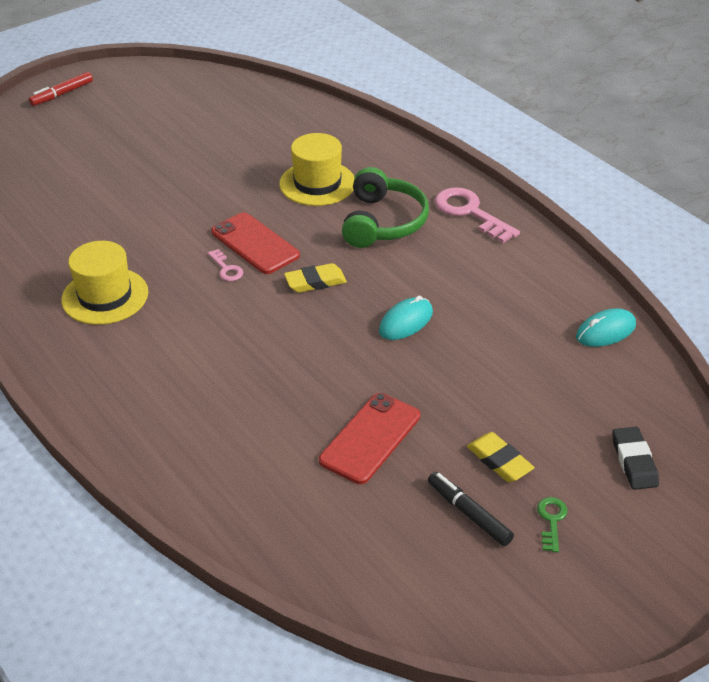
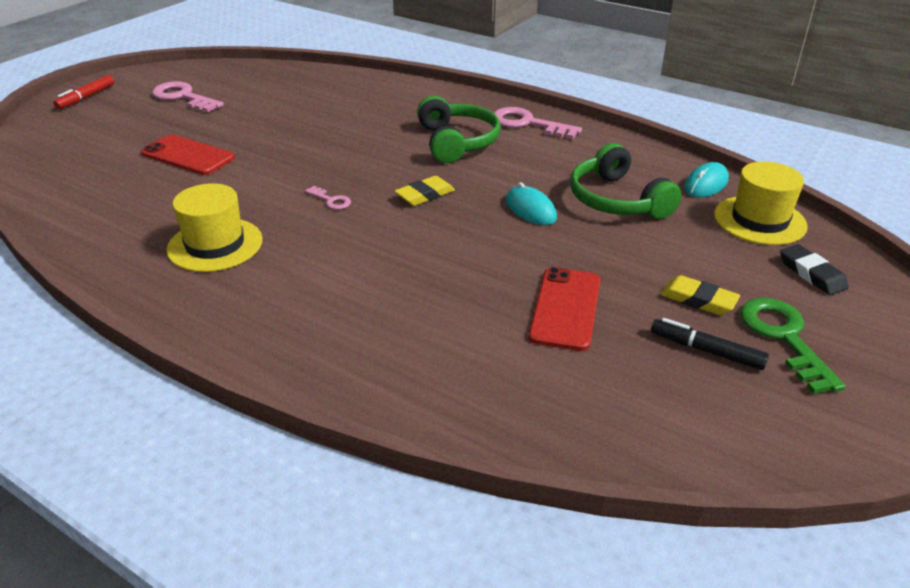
camera: 20 degrees left, 5 degrees down
(149, 110) = (183, 97): none -> pink key
(255, 244) = (347, 177): red phone -> red phone (188, 156)
(317, 183) = (378, 125): yellow hat -> yellow hat (759, 220)
(406, 322) = (530, 209): turquoise mouse -> turquoise mouse turned 60 degrees counterclockwise
(498, 330) = (617, 200): none -> green headphones
(551, 520) = (784, 338): green key -> green key, size x1.99

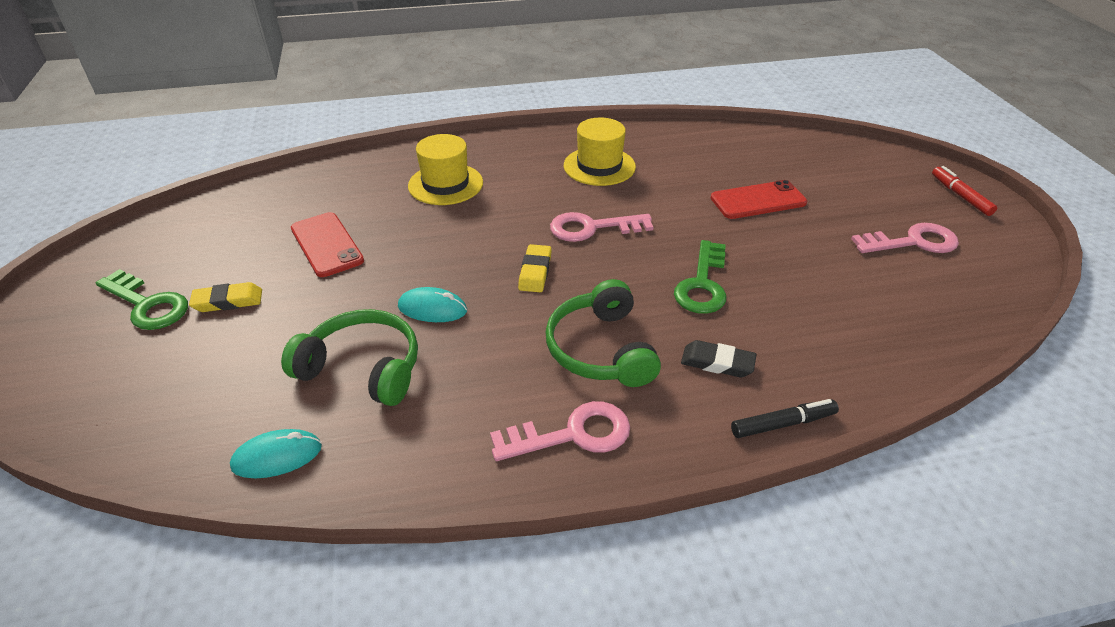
camera: 135 degrees right, 5 degrees up
(331, 200) = (592, 228): pink key -> pink key, size x1.99
(339, 138) = (702, 284): none -> green key
(457, 142) = (601, 349): green headphones -> green headphones turned 45 degrees clockwise
(706, 184) = (277, 457): turquoise mouse -> turquoise mouse turned 75 degrees clockwise
(706, 351) = (207, 266): black marker -> black marker (782, 424)
(759, 220) = (192, 430): yellow hat -> yellow hat (445, 184)
(811, 274) = (125, 383): black eraser -> black eraser (717, 363)

